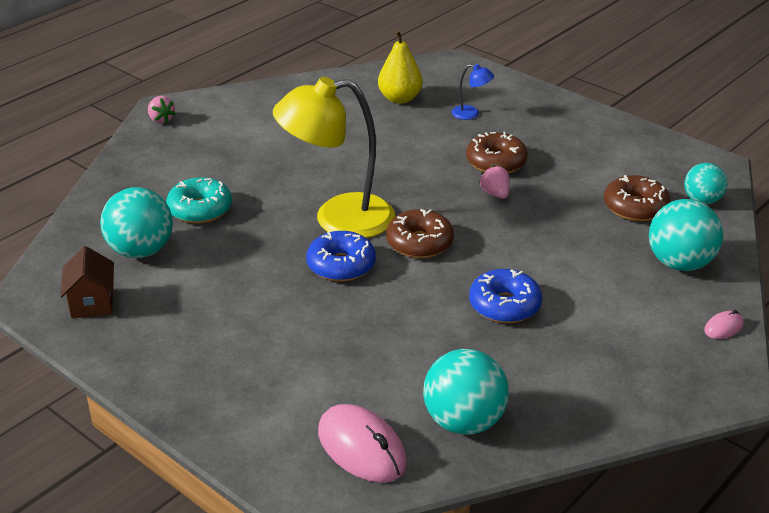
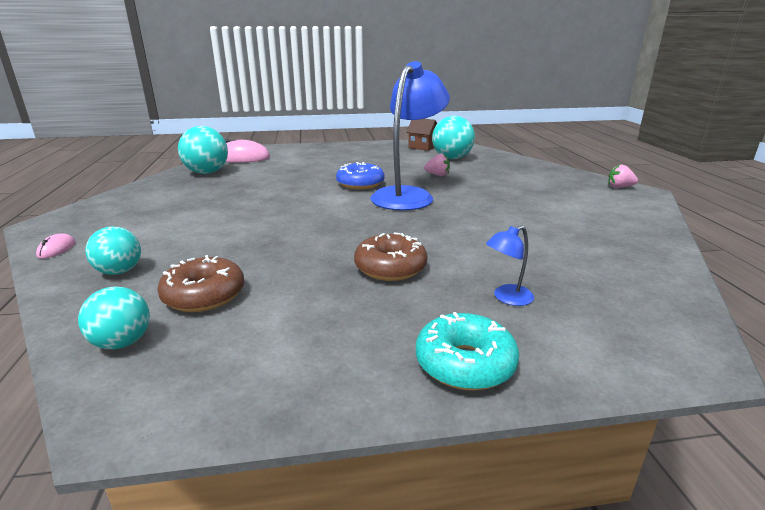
camera: 130 degrees right, 10 degrees down
(200, 209) = (475, 173): turquoise donut -> turquoise donut (465, 364)
(338, 219) = (408, 195): yellow lamp -> blue lamp
(400, 99) = (587, 274): yellow pear -> none
(419, 243) = (340, 205): brown donut -> none
(495, 194) = (346, 247): pink strawberry -> pink strawberry (437, 175)
(504, 305) = (241, 204): blue donut -> none
(680, 263) = (119, 271): turquoise ball -> turquoise ball, size x0.63

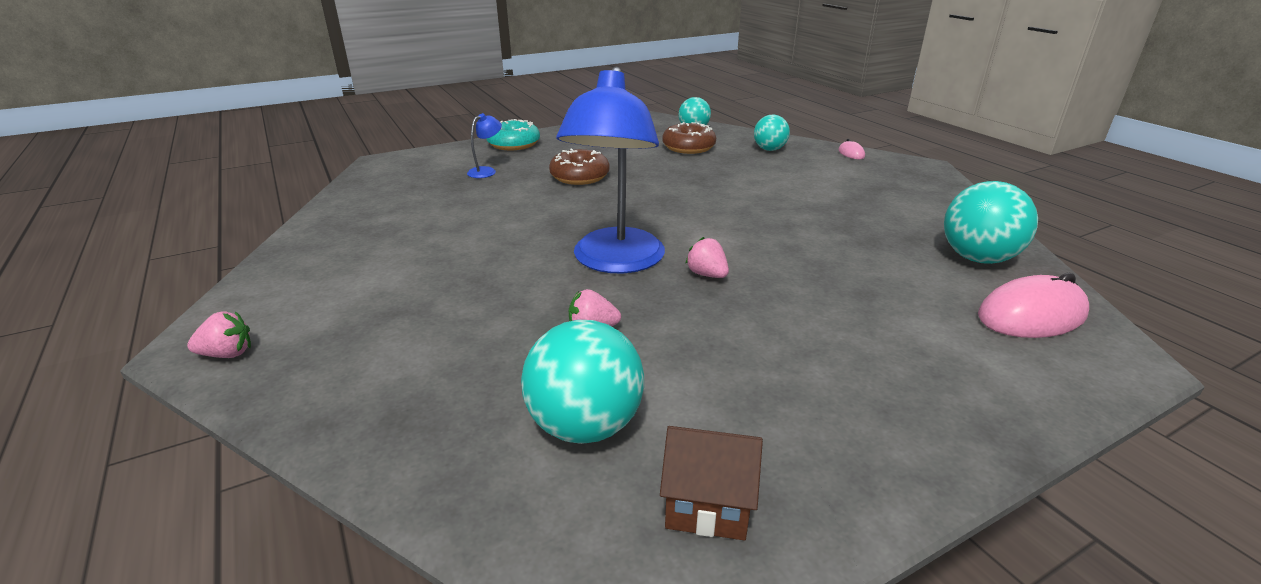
camera: 160 degrees right, 5 degrees up
(360, 184) = (707, 274): blue donut -> pink strawberry

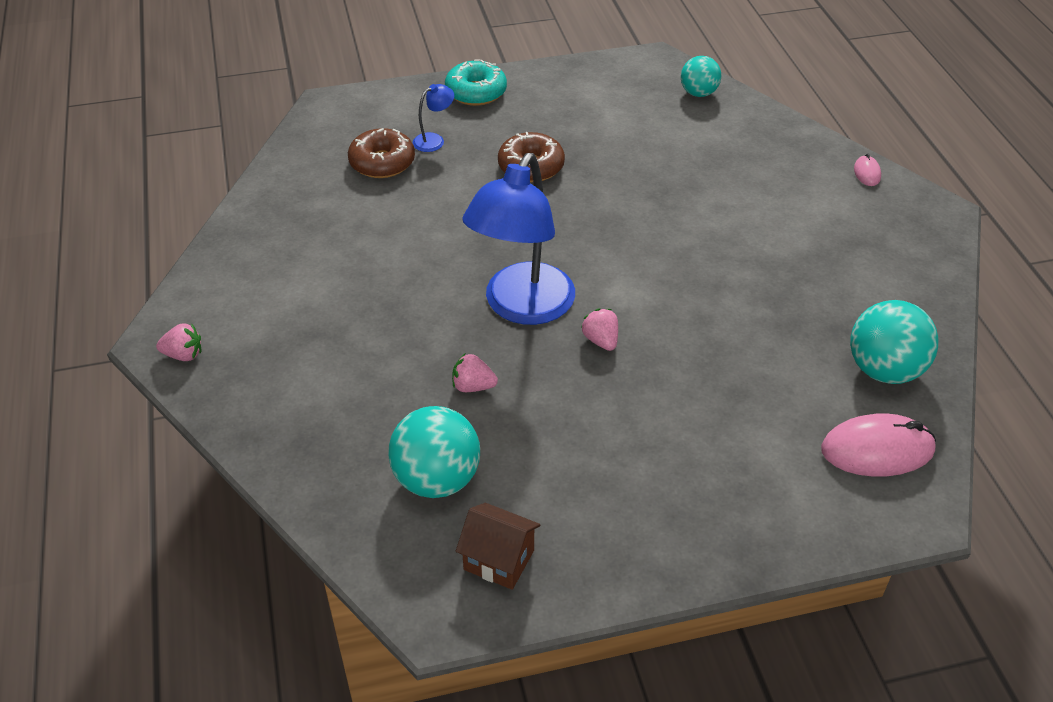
camera: 15 degrees right, 15 degrees up
(688, 147) = (675, 130): brown donut -> brown donut (382, 162)
(769, 149) = (771, 149): turquoise ball -> none

